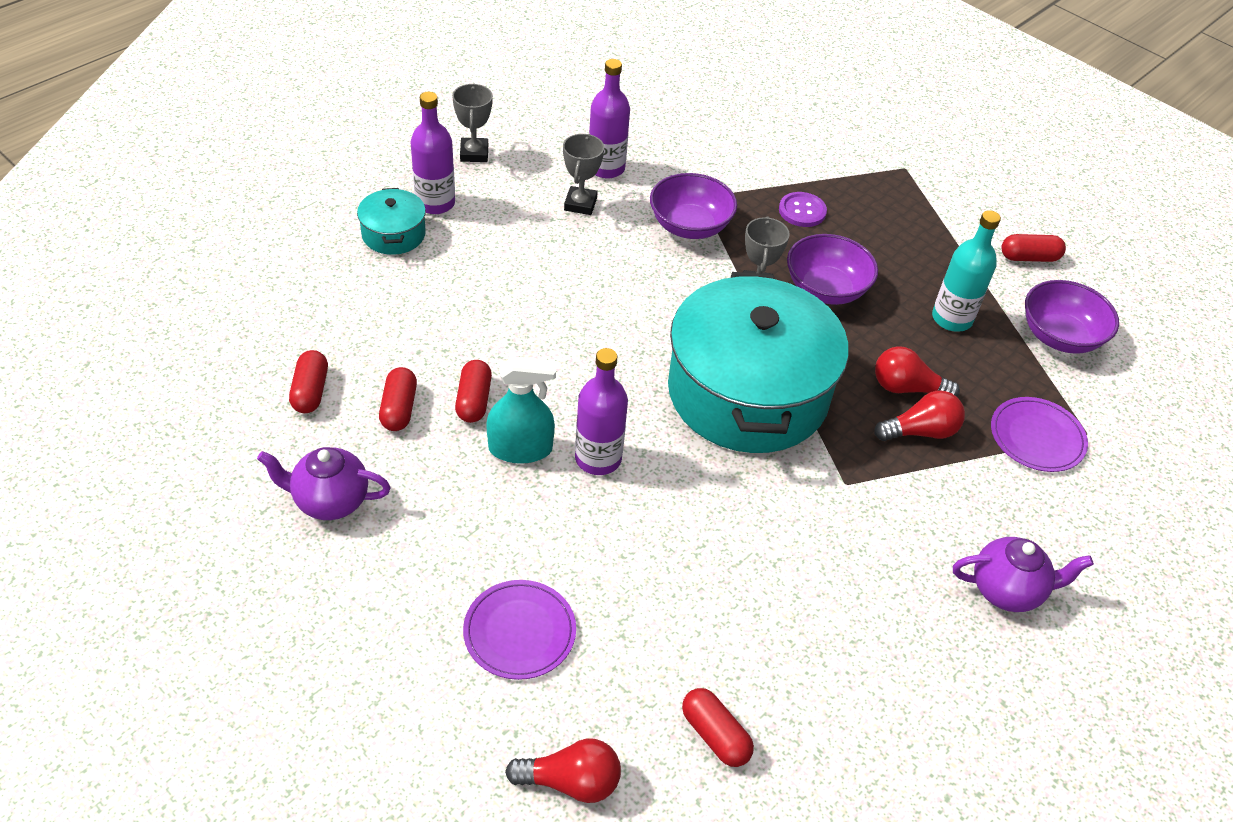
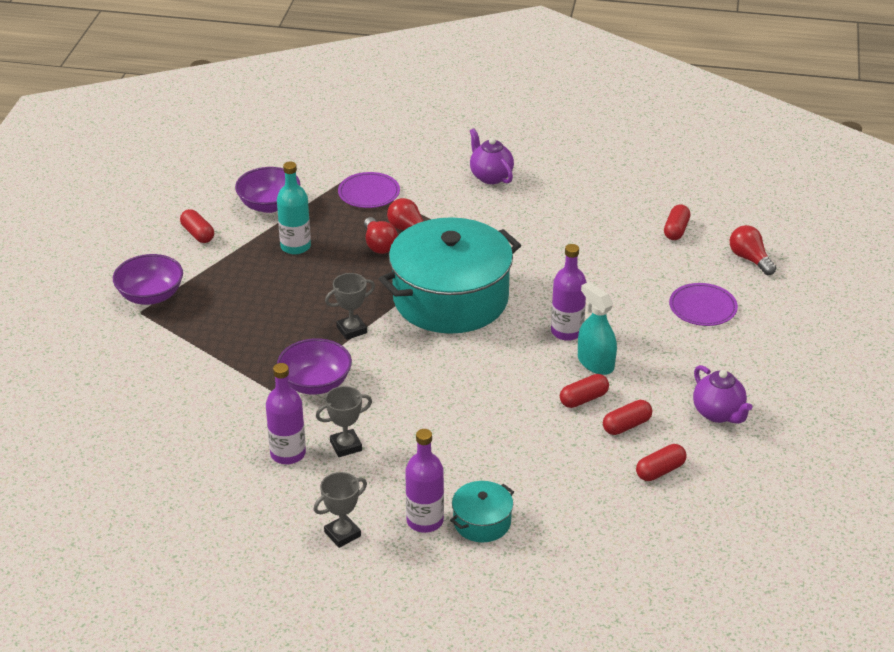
camera: 120 degrees left, 10 degrees down
(802, 211) = (243, 340): purple button -> none
(826, 289) = (320, 302): purple bowl -> purple bowl (150, 296)

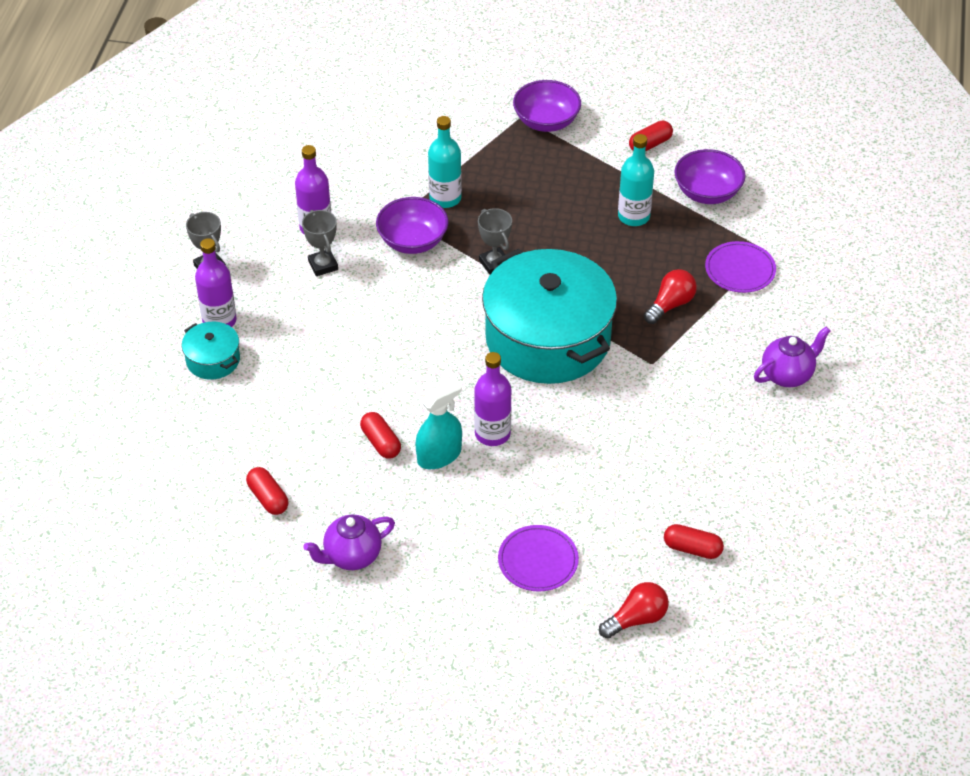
camera: 90 degrees right, 10 degrees up
(255, 362) = (445, 198): none -> turquoise bottle
(379, 245) = (641, 280): red light bulb -> none
(626, 425) = (338, 475): red capsule -> none

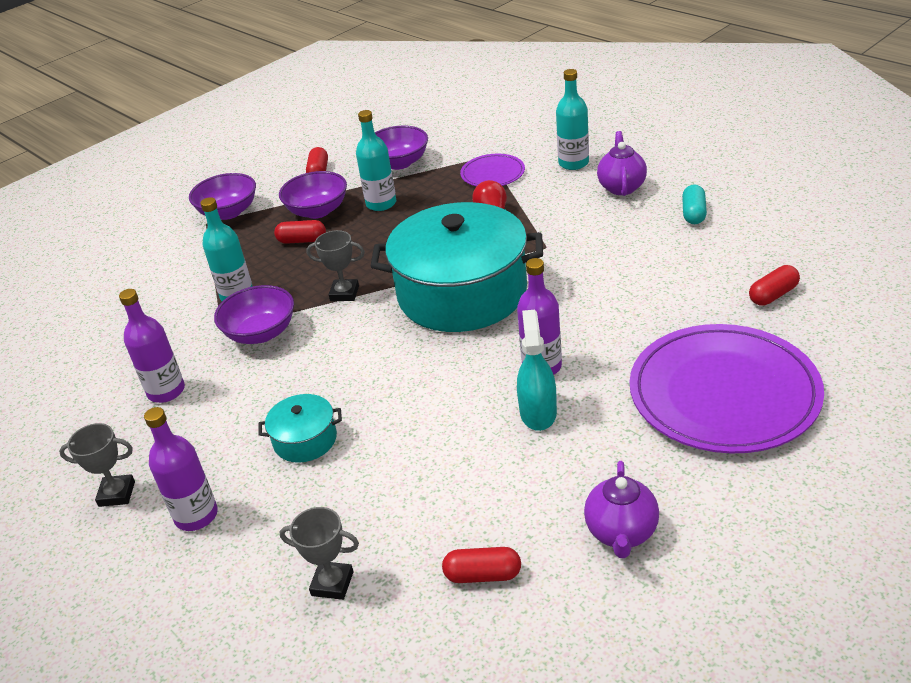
camera: 50 degrees left, 10 degrees down
(213, 360) = (243, 544): turquoise pot -> turquoise pot (305, 440)
(323, 265) = (218, 404): grey trophy -> grey trophy (332, 583)
(381, 442) = (484, 449): red capsule -> red capsule (302, 240)
(538, 560) = (723, 393): purple plate -> purple plate, size x2.08
(591, 179) = (317, 211): none -> purple bowl
(636, 619) = (837, 355): red light bulb -> none
(781, 446) = (693, 213): none -> turquoise capsule
(803, 321) = (573, 163): none -> turquoise bottle

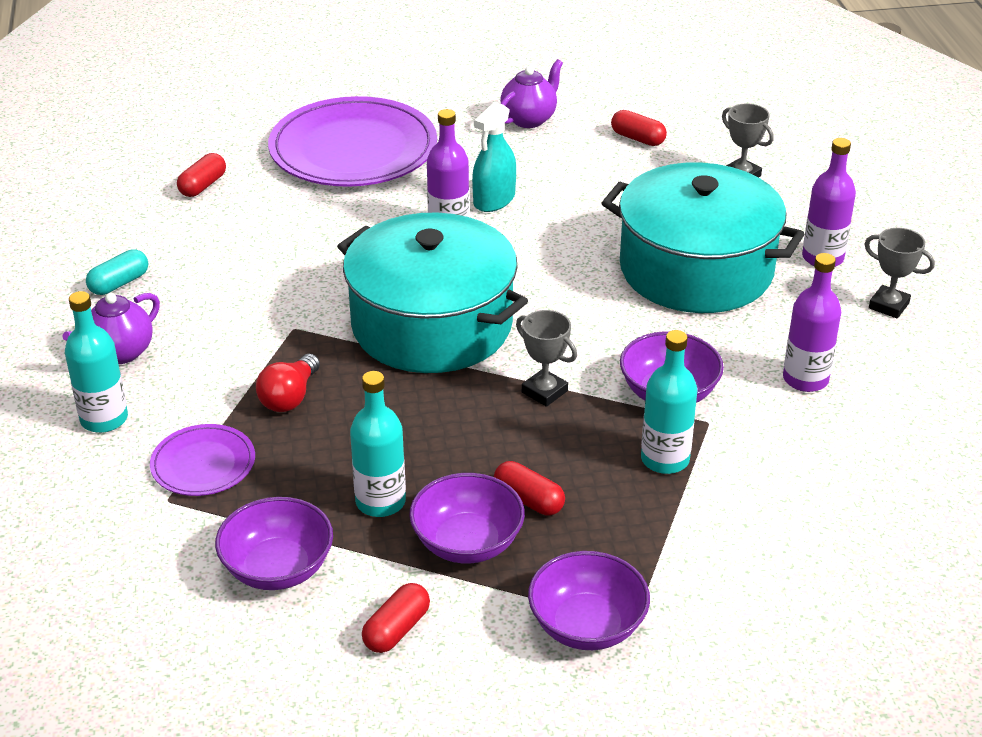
camera: 150 degrees left, 0 degrees up
(305, 440) = (696, 269): turquoise pot -> turquoise pot, size x2.34
(773, 295) = (203, 186): red capsule -> red capsule turned 60 degrees counterclockwise

